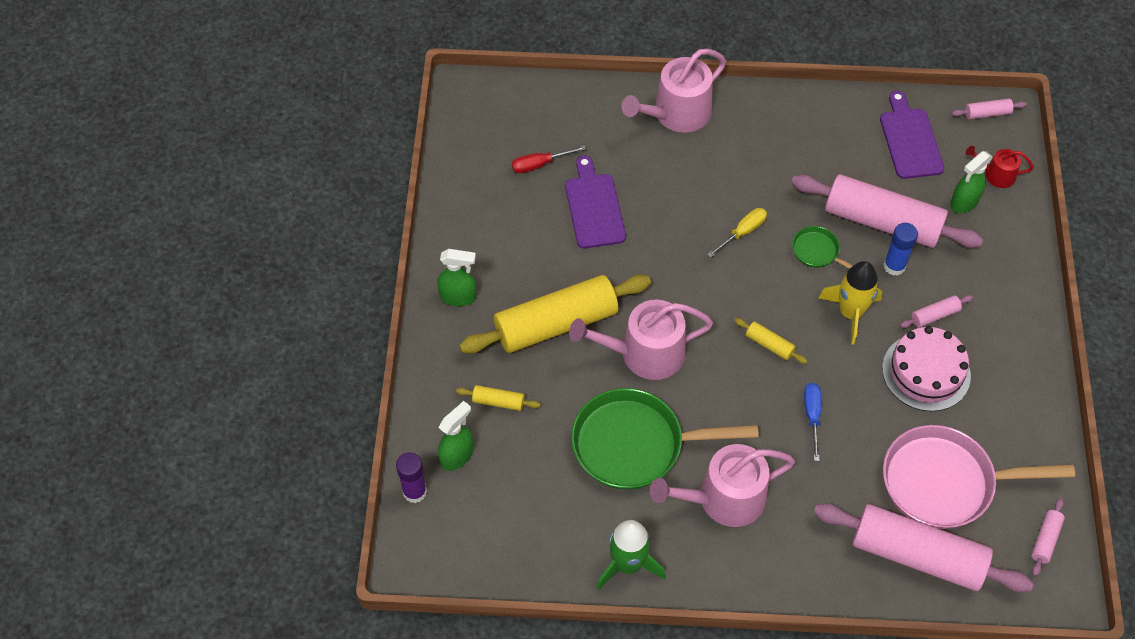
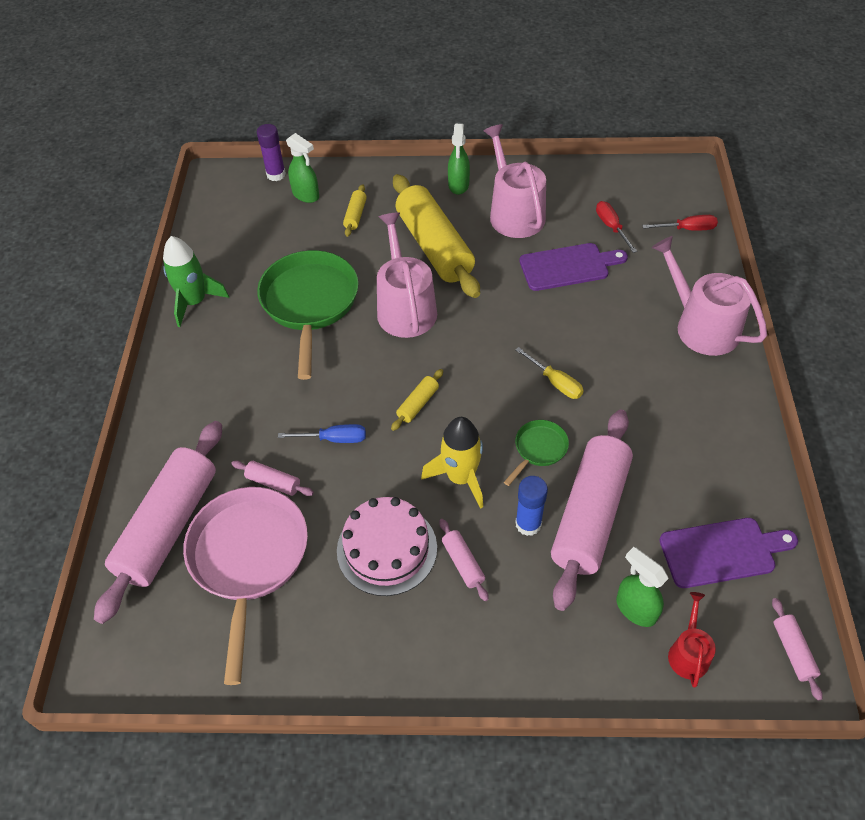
camera: 90 degrees right, 5 degrees down
(548, 103) = (687, 229): none -> red screwdriver
(723, 499) = (249, 367): pink watering can -> pink watering can (514, 213)
(1045, 540) = (167, 659): pink rolling pin -> pink rolling pin (273, 483)

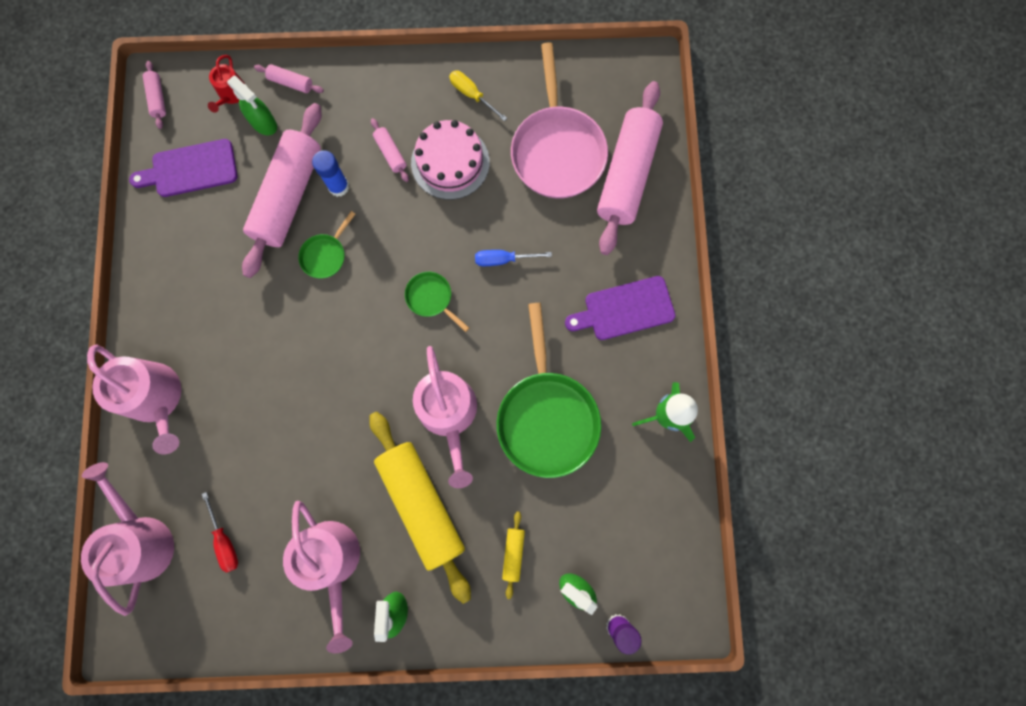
camera: 175 degrees right, 25 degrees up
(273, 483) = (549, 216): pink rolling pin -> pink rolling pin (291, 83)
(418, 404) = (431, 298): yellow rolling pin -> green pan
(460, 477) = (392, 226): yellow rocket -> none
(555, 382) = (305, 326): yellow screwdriver -> yellow screwdriver (472, 95)
(568, 266) = (279, 477): purple cutting board -> purple cutting board (624, 309)
(687, 229) = (141, 539): red screwdriver -> pink watering can

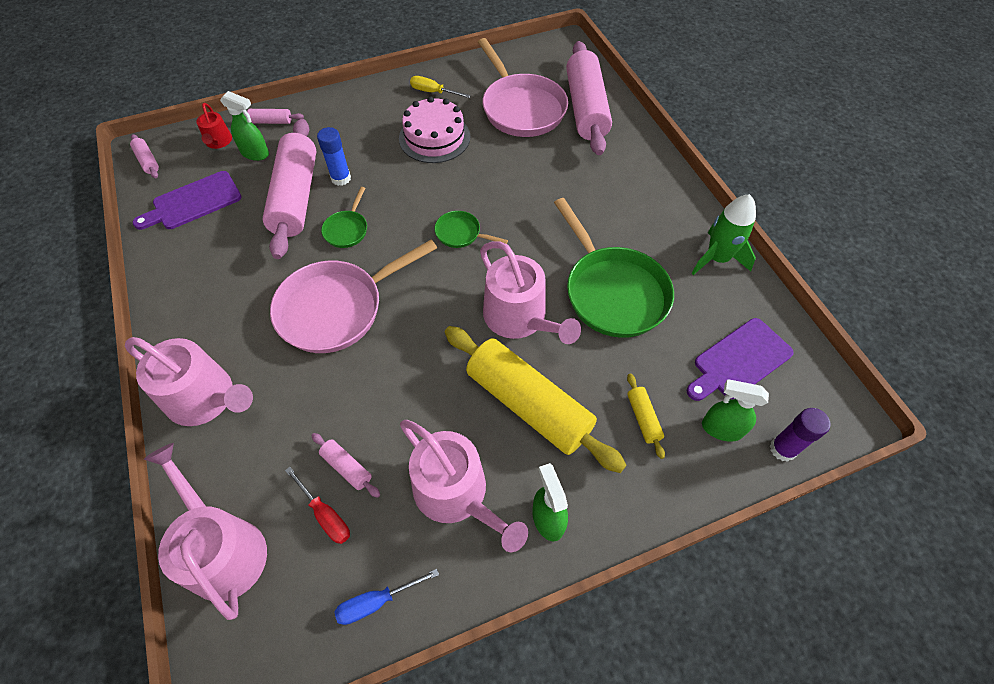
camera: 20 degrees left, 20 degrees down
(290, 344) = (337, 308): none -> pink pan
(390, 153) = (379, 145): pink rolling pin -> pink rolling pin (347, 467)
(503, 259) = (512, 189): blue screwdriver -> blue screwdriver (376, 601)
(624, 309) = (636, 194): purple cutting board -> purple cutting board (739, 361)

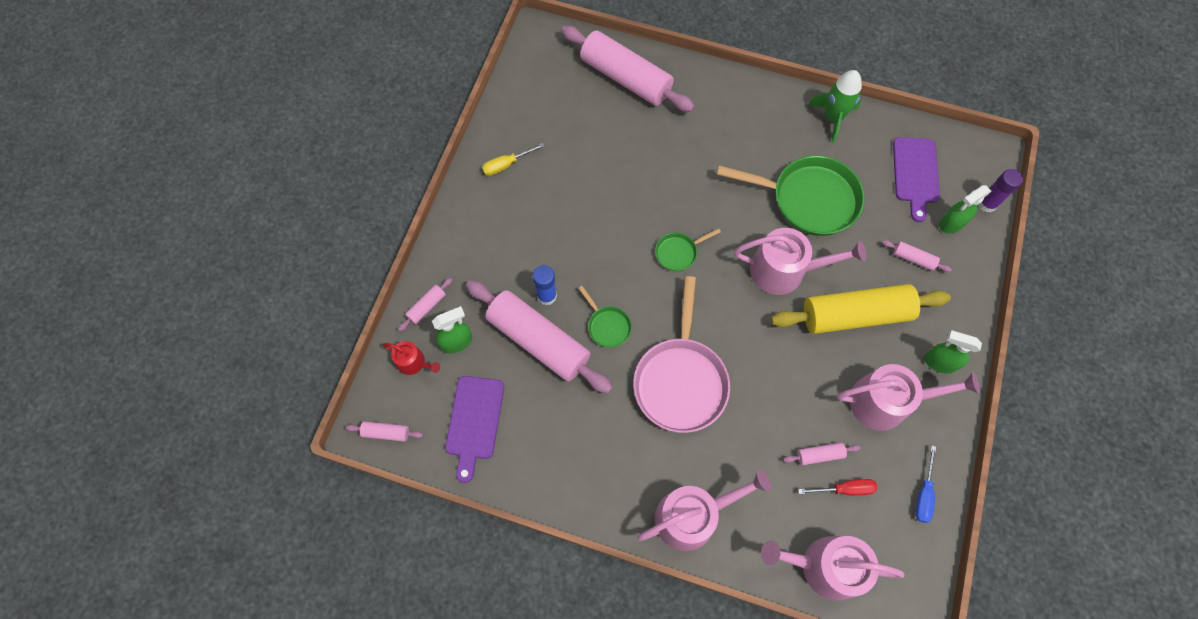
camera: 50 degrees left, 10 degrees up
(434, 137) = (561, 200): pink cake -> none
(521, 108) = (584, 119): pink pan -> none
(643, 418) = (913, 259): yellow rolling pin -> pink rolling pin

